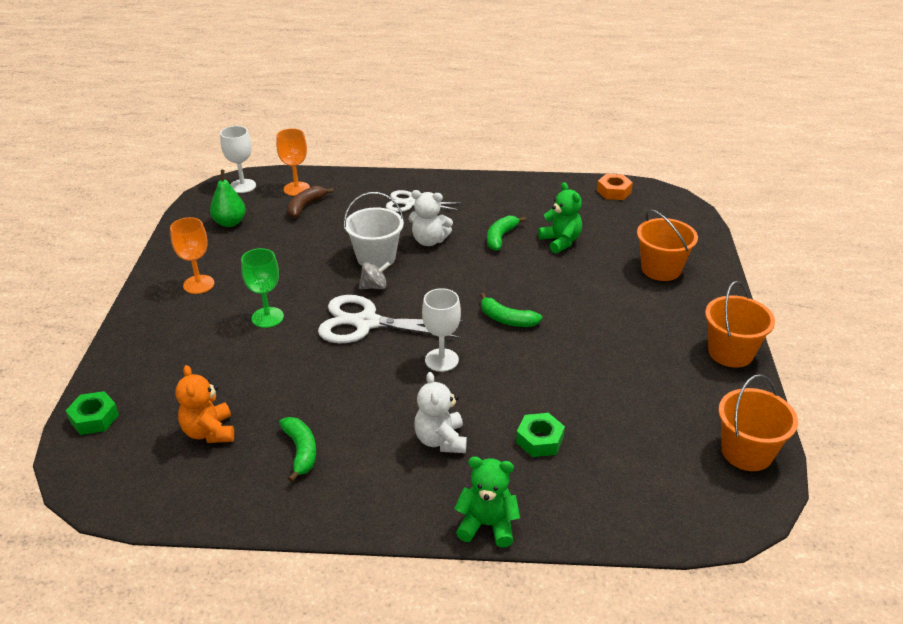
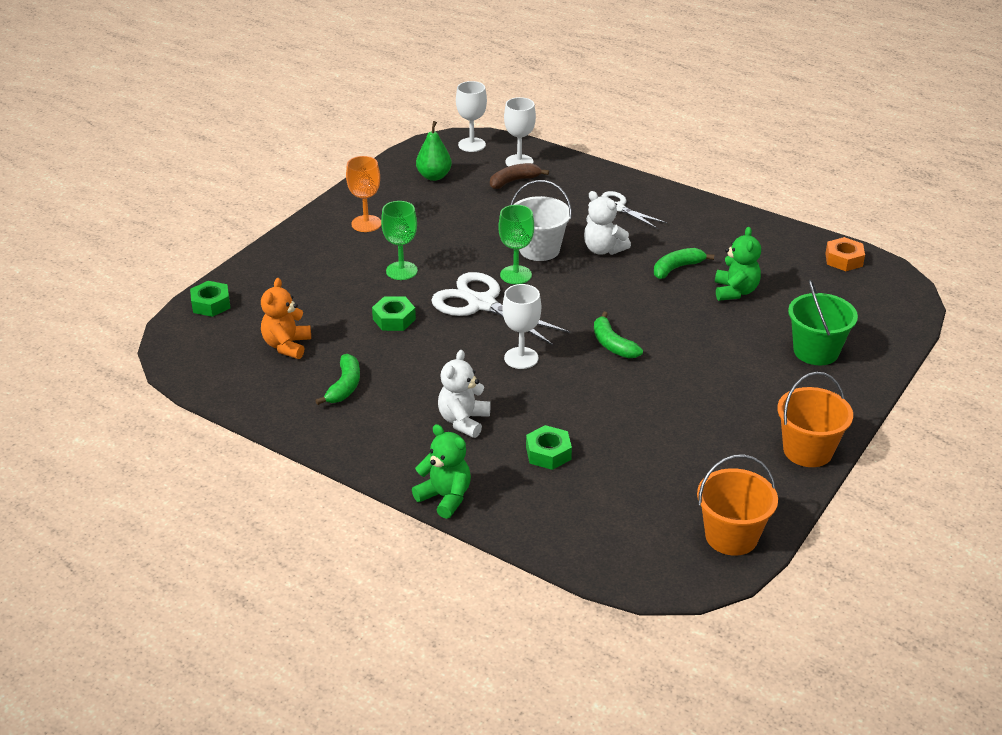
camera: 30 degrees right, 0 degrees up
(296, 189) = (519, 162): orange goblet -> white goblet
(296, 366) = (394, 319): none -> green nut
(374, 286) = (516, 275): grey spinning top -> green goblet
(661, 269) = (816, 351): orange bucket -> green bucket

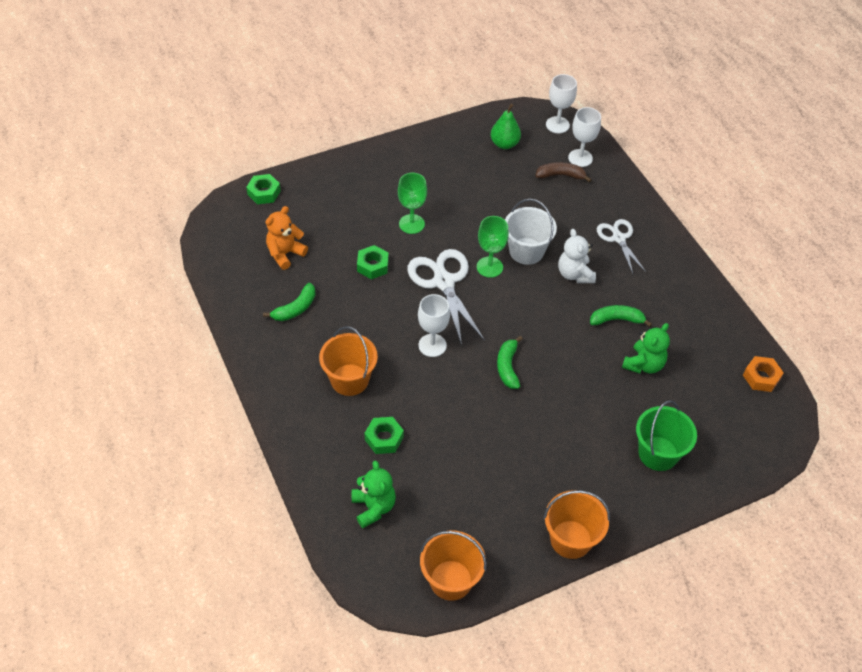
camera: 30 degrees right, 15 degrees up
(366, 224) = (421, 168): orange goblet -> none
(445, 497) = (288, 437): green teddy bear -> green teddy bear (373, 507)
(463, 421) = (349, 380): white teddy bear -> orange bucket

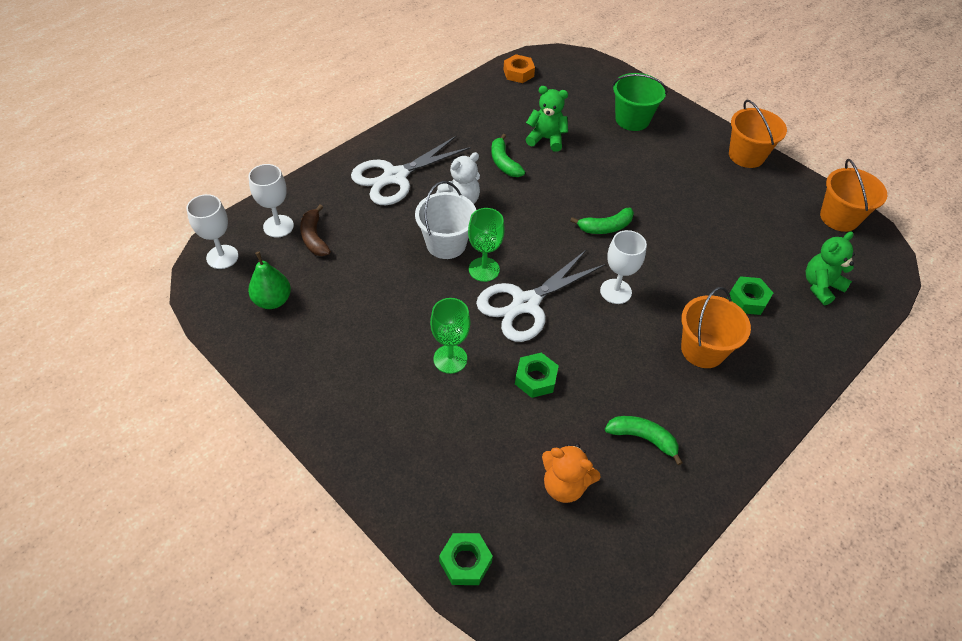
camera: 110 degrees left, 0 degrees up
(618, 238) = (395, 177): white scissors -> white scissors, size x1.61

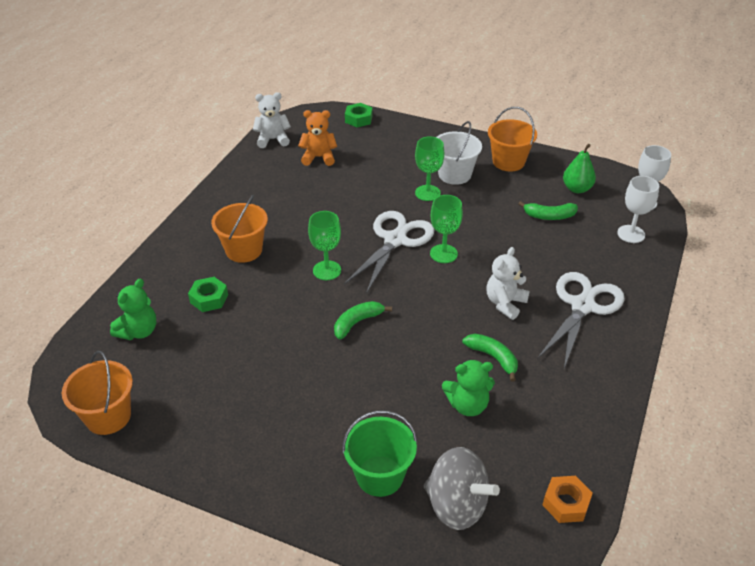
camera: 160 degrees right, 10 degrees down
(314, 238) = (594, 235): brown banana -> none
(446, 244) = (488, 263): white bucket -> white bucket (454, 174)
(535, 379) = (362, 199): green nut -> none
(588, 91) = (456, 505): none -> grey spinning top
(615, 291) = (327, 270): white goblet -> green goblet
(624, 561) = (273, 139): none -> white teddy bear
(642, 438) = (277, 189): green banana -> green banana (549, 216)
(746, 155) = (220, 470): orange bucket -> orange bucket (508, 162)

